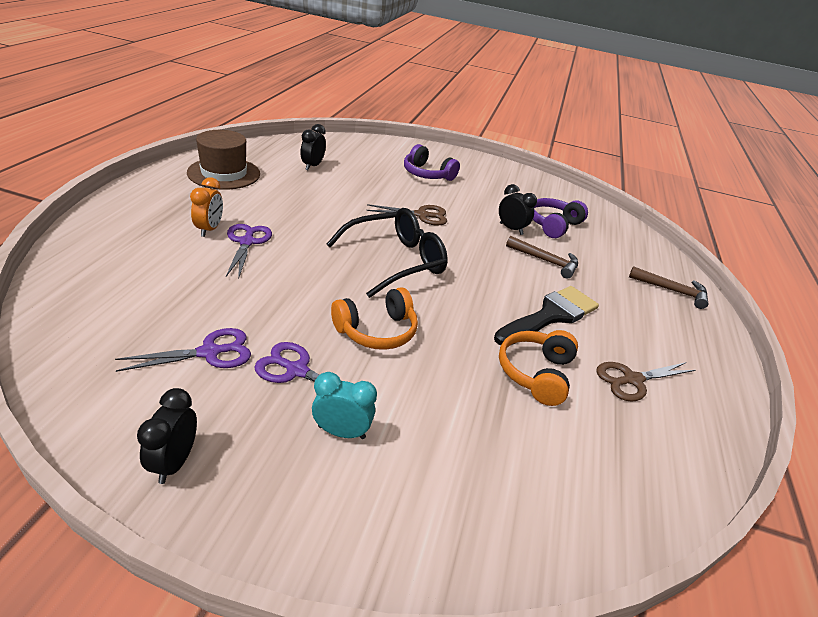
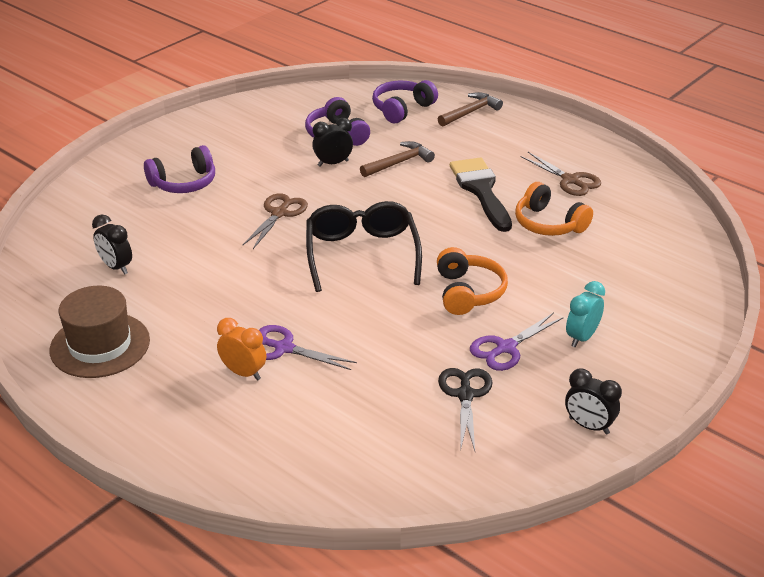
camera: 60 degrees left, 0 degrees up
(209, 352) = (465, 395): purple scissors -> black scissors
(628, 251) = (402, 109): none -> purple headphones
(632, 380) = (570, 180): brown scissors -> brown scissors turned 45 degrees counterclockwise

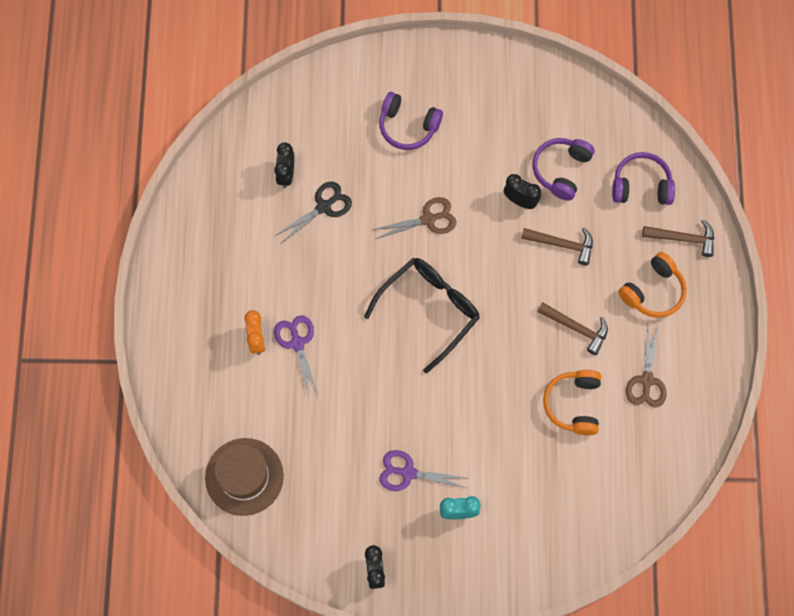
camera: 50 degrees right, 35 degrees up
(100, 345) = (212, 238): brown hat -> brown hat (244, 476)
(465, 395) = (343, 481): black scissors -> black scissors (324, 207)
(468, 292) = (446, 408): orange headphones -> orange headphones (653, 291)
(480, 190) = (576, 328): black brush -> brown hammer

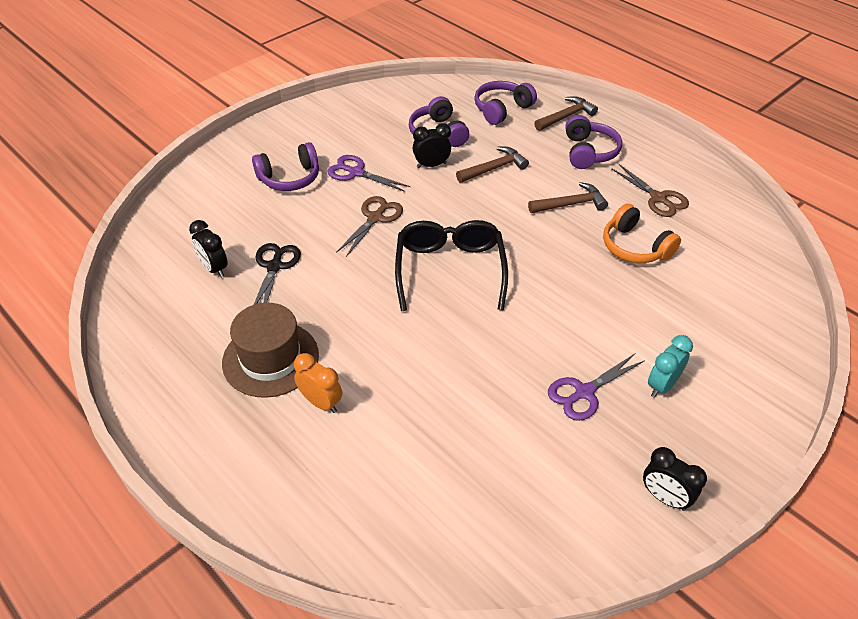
camera: 45 degrees left, 25 degrees down
(244, 476) = (442, 531): brown hat -> brown hat (270, 359)
(297, 343) = (363, 375): purple scissors -> purple scissors (356, 172)
(653, 291) = (589, 152): orange headphones -> purple headphones

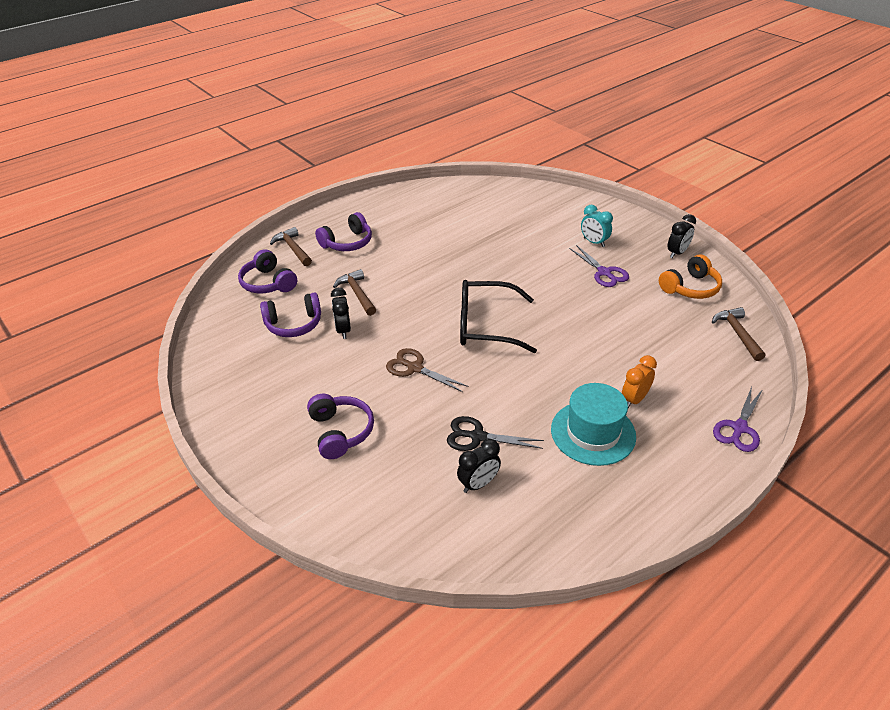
camera: 85 degrees left, 5 degrees down
(270, 359) = (593, 433): brown hat -> turquoise hat
(356, 172) = (343, 381): purple scissors -> purple scissors (739, 428)
(570, 204) = (412, 258): brown hammer -> brown hammer (737, 334)
(589, 152) = (347, 243): purple headphones -> purple headphones turned 135 degrees clockwise
(635, 247) = (465, 236): orange headphones -> orange headphones (690, 288)
(658, 198) = (412, 219): brown scissors -> none

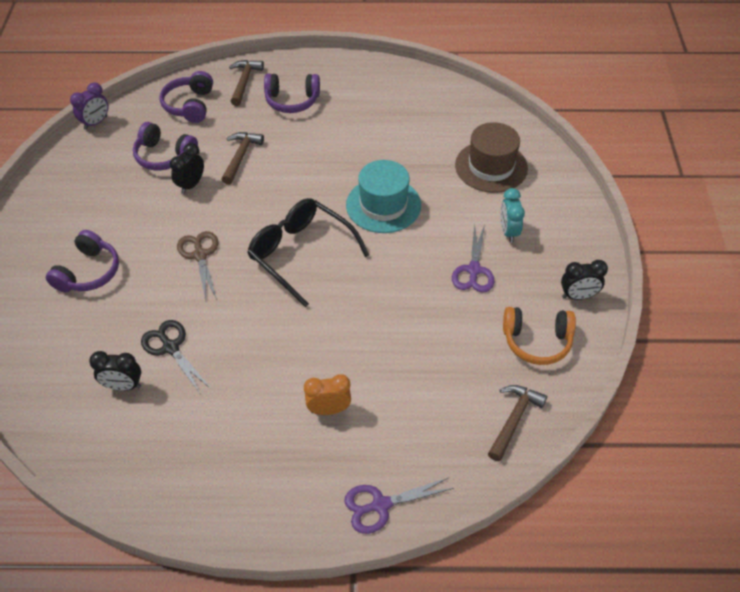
camera: 40 degrees right, 10 degrees up
(199, 334) = (96, 123): none -> purple clock
(534, 215) = (491, 166): none -> brown hat
(593, 433) = (256, 412): turquoise hat -> turquoise hat (383, 205)

